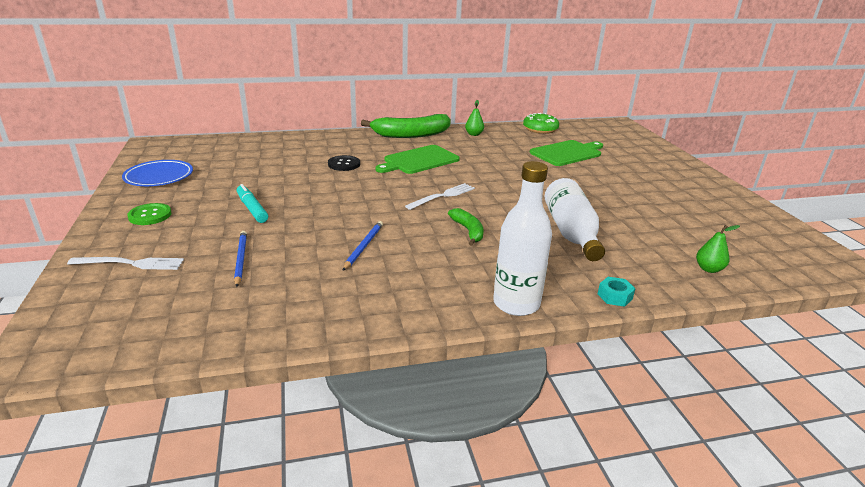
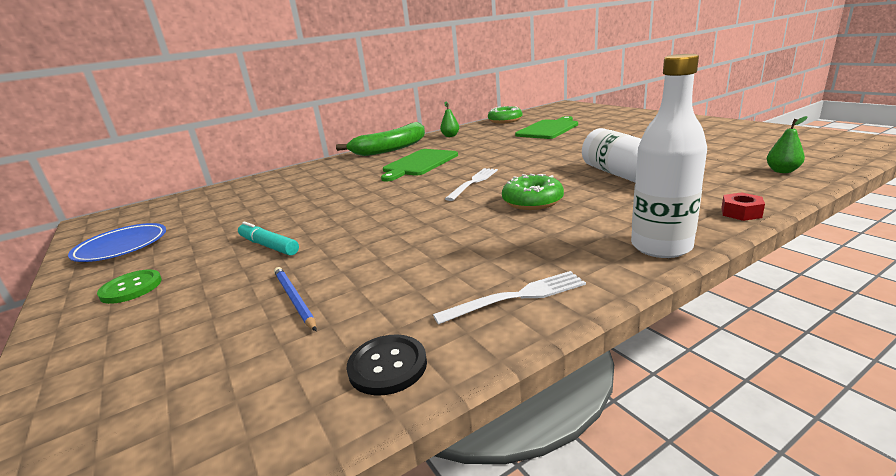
camera: 15 degrees left, 5 degrees down
(131, 263) = (132, 351): white fork -> white fork (517, 297)
(344, 164) = (343, 184): black button -> black button (387, 366)
(363, 247) = (437, 244): blue pencil -> none
(468, 231) = (532, 202): green banana -> green donut
(614, 296) = (741, 213): turquoise nut -> red nut

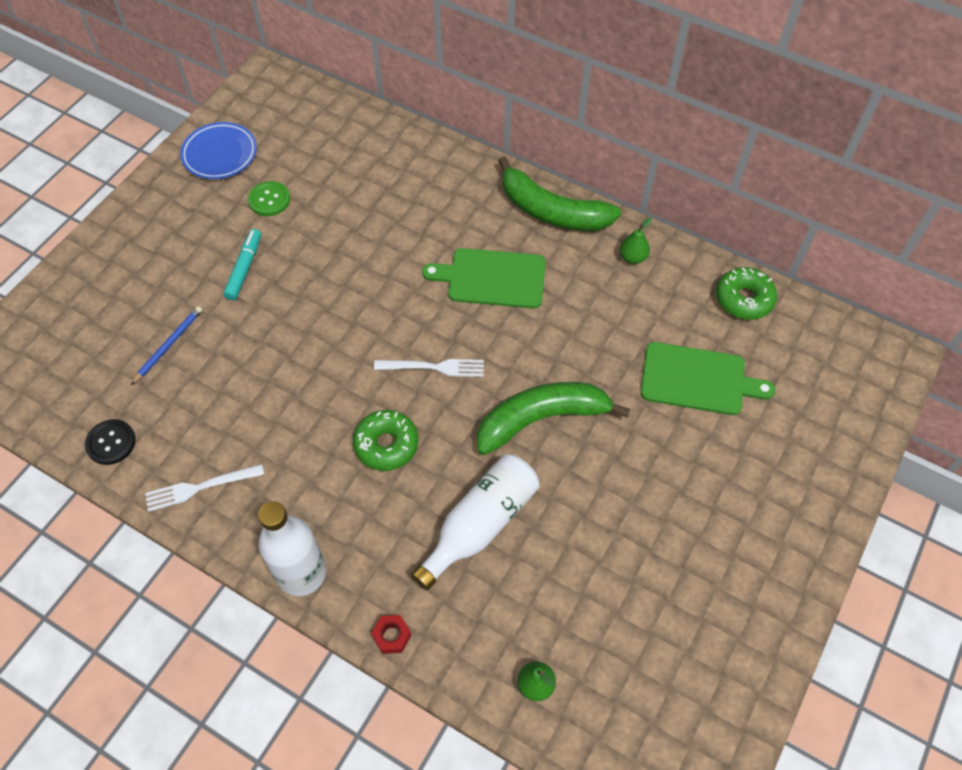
camera: 60 degrees right, 35 degrees up
(131, 288) = (161, 224): green button -> green button (269, 200)
(517, 297) = (200, 487): white fork -> white fork turned 120 degrees clockwise
(547, 158) = (541, 419): none -> green banana

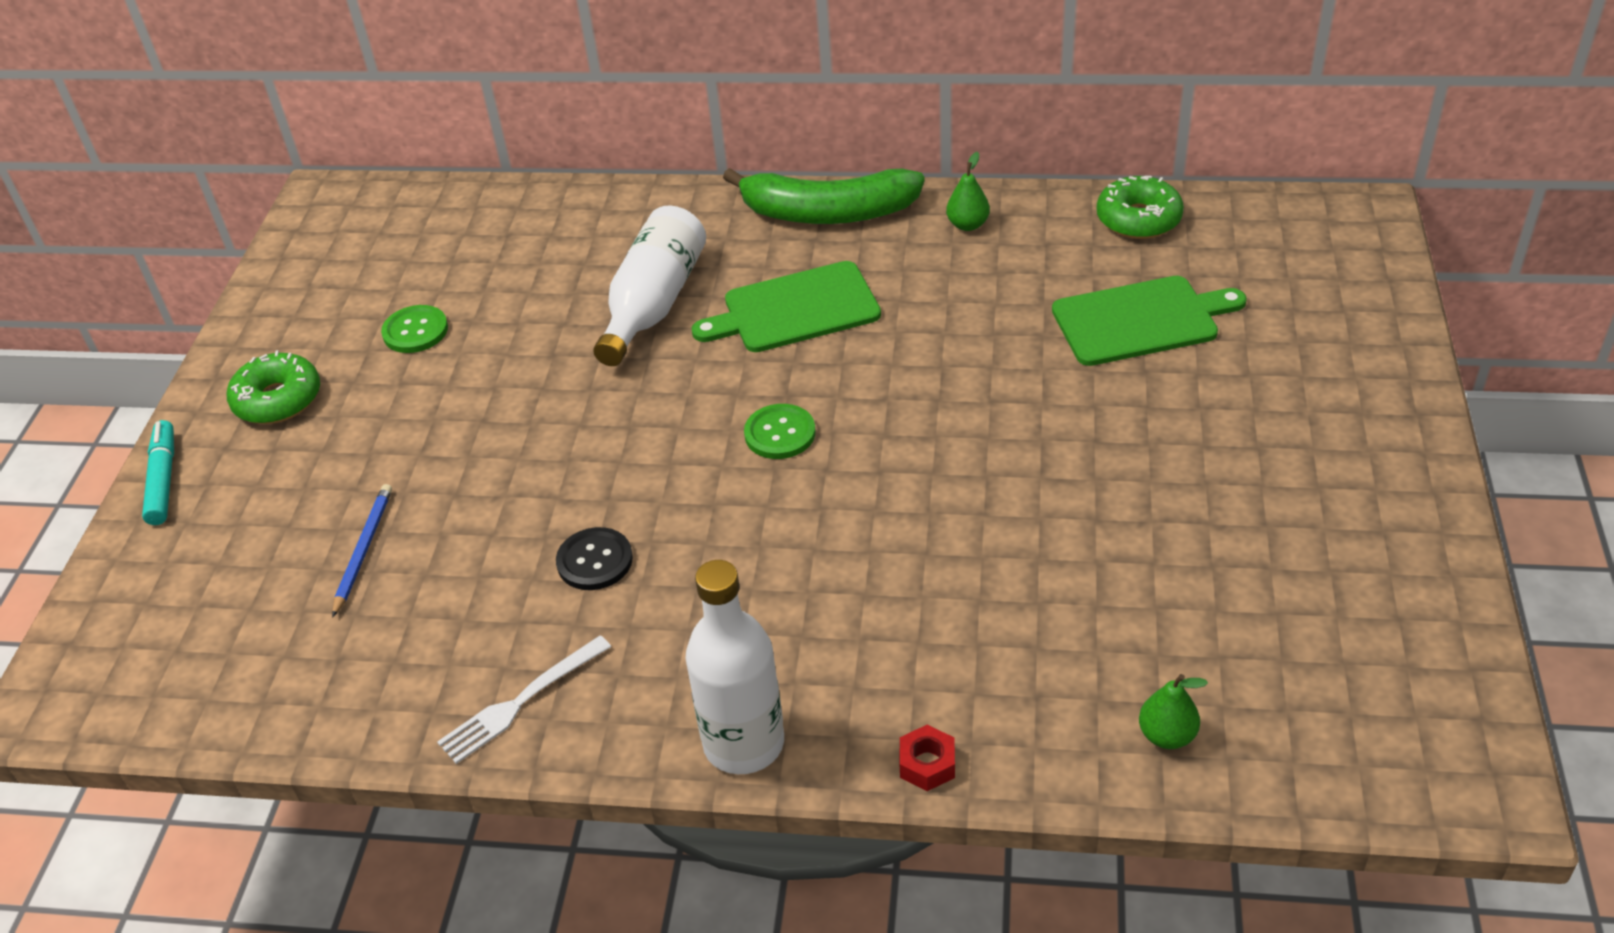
camera: 20 degrees left, 15 degrees down
(111, 443) = (342, 702): black button -> black button (595, 561)
(220, 154) = (307, 305): blue plate -> none
(244, 268) = (426, 420): turquoise marker -> turquoise marker (163, 480)
(386, 445) = (770, 545): green donut -> green donut (278, 400)
(434, 367) = (780, 433): white fork -> green button
(480, 525) = (964, 584): white bottle -> white bottle (653, 304)
(541, 419) = (967, 436): green banana -> none

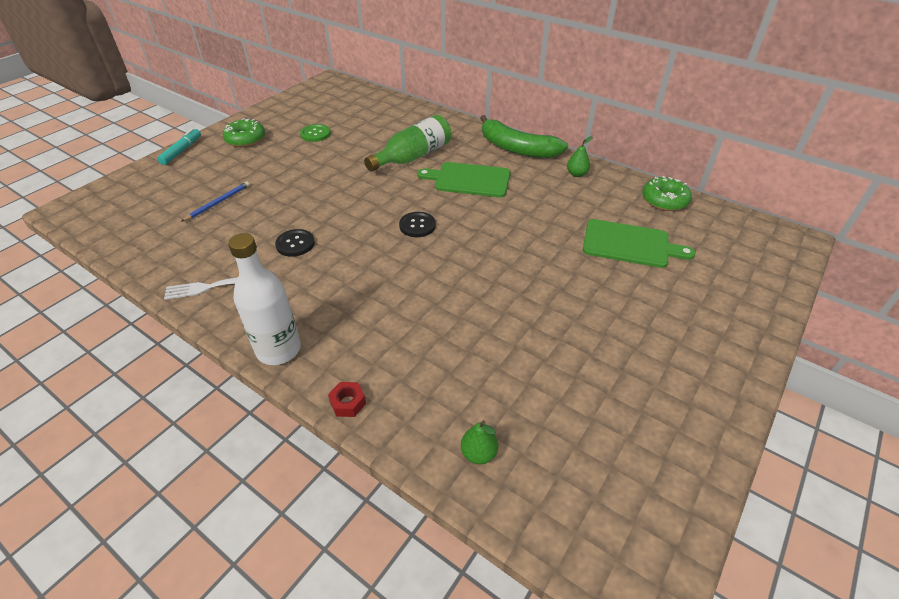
camera: 25 degrees right, 0 degrees up
(653, 304) = (413, 157): white bottle -> green bottle
(780, 433) = (417, 225): green button -> black button

